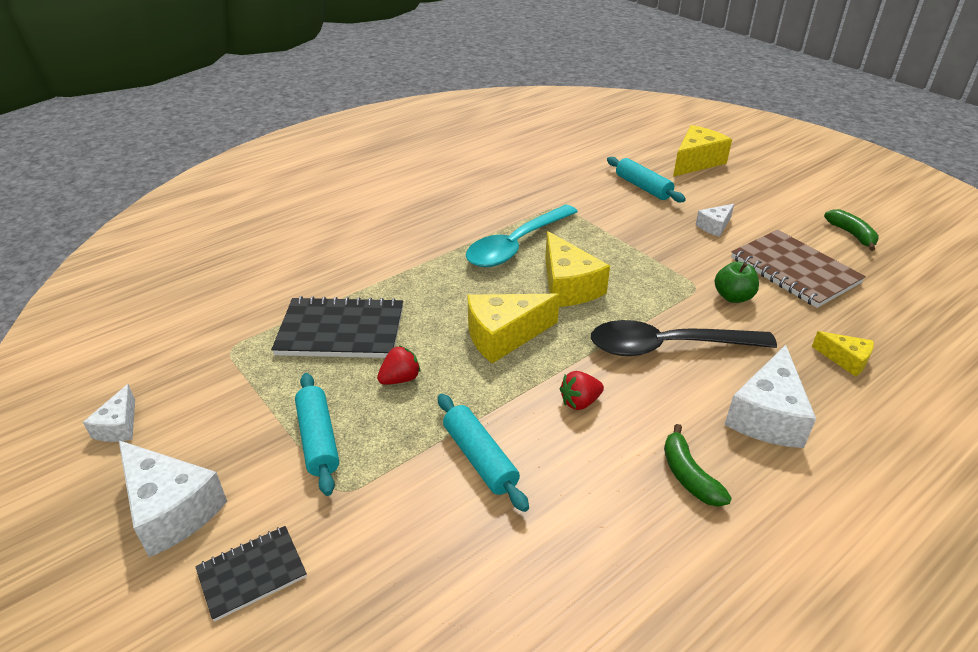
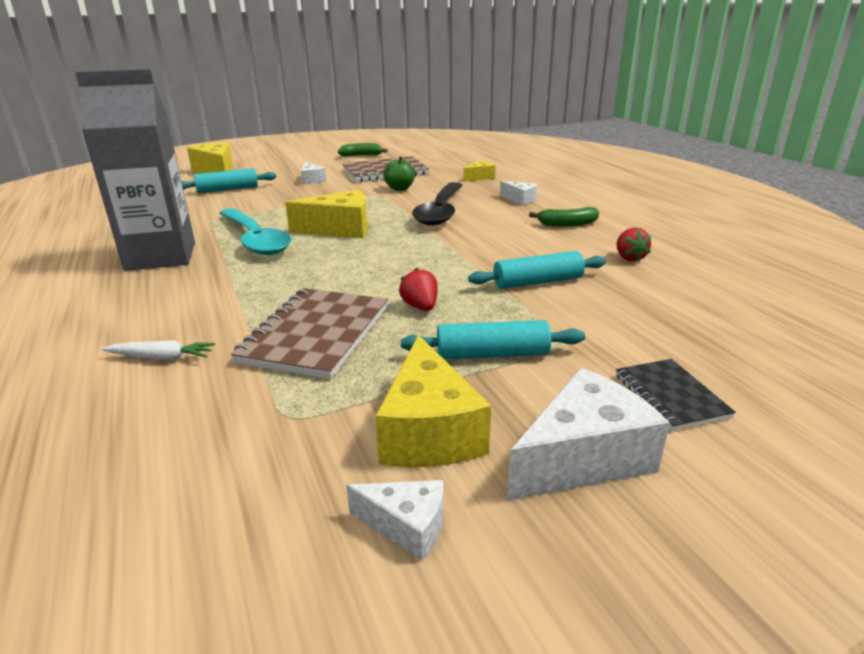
camera: 75 degrees left, 10 degrees down
(300, 273) = (162, 358): none -> white carrot
(341, 331) = (316, 334): black notebook -> brown notebook
(461, 213) = (161, 256): none -> grey carton
(504, 336) = (388, 258): yellow cheese -> yellow cheese (429, 431)
(580, 402) = (486, 243): red strawberry -> red strawberry (629, 258)
(767, 415) = (520, 200): white cheese -> white cheese, size x0.55

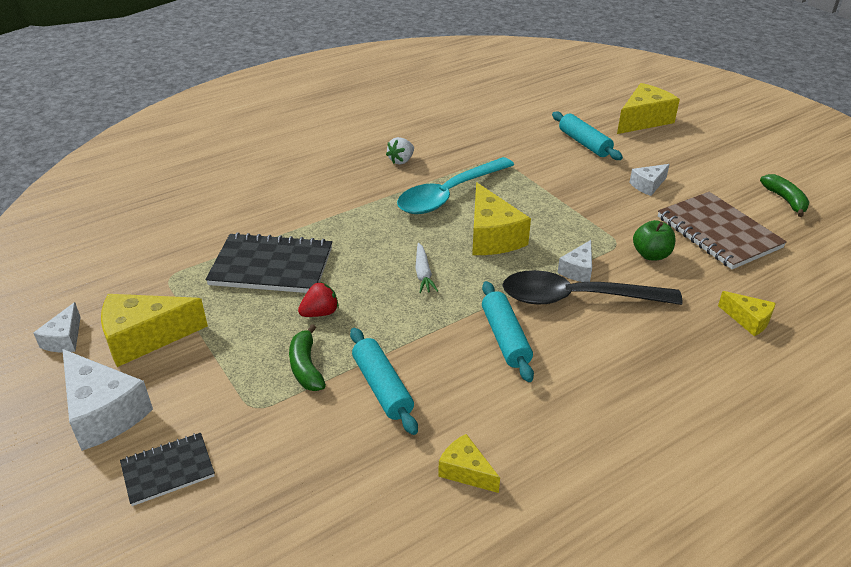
camera: 80 degrees right, 10 degrees up
(161, 256) = (401, 161): grey carton -> white strawberry
(162, 358) = (241, 211): white carrot -> white carrot (423, 273)
(316, 334) = (271, 266): brown notebook -> black notebook
(492, 354) = (239, 361): turquoise rolling pin -> turquoise rolling pin (505, 338)
(520, 200) = (659, 366): white cheese -> white cheese (578, 270)
(567, 224) = (572, 415): green banana -> green banana (306, 367)
(629, 258) = (465, 471): red strawberry -> yellow cheese

